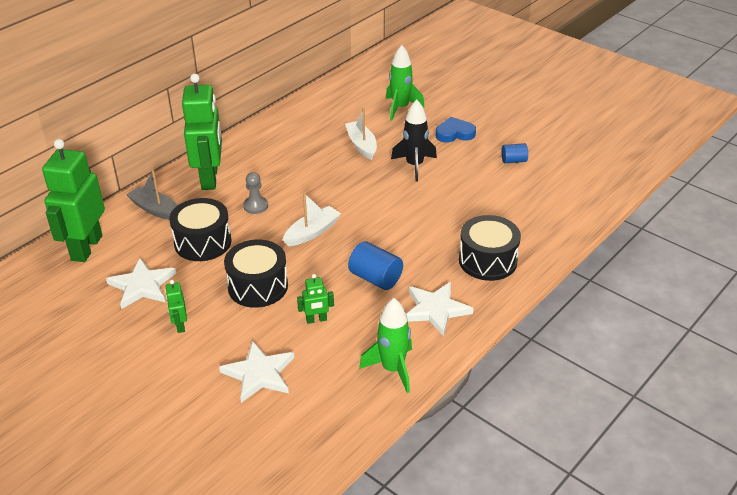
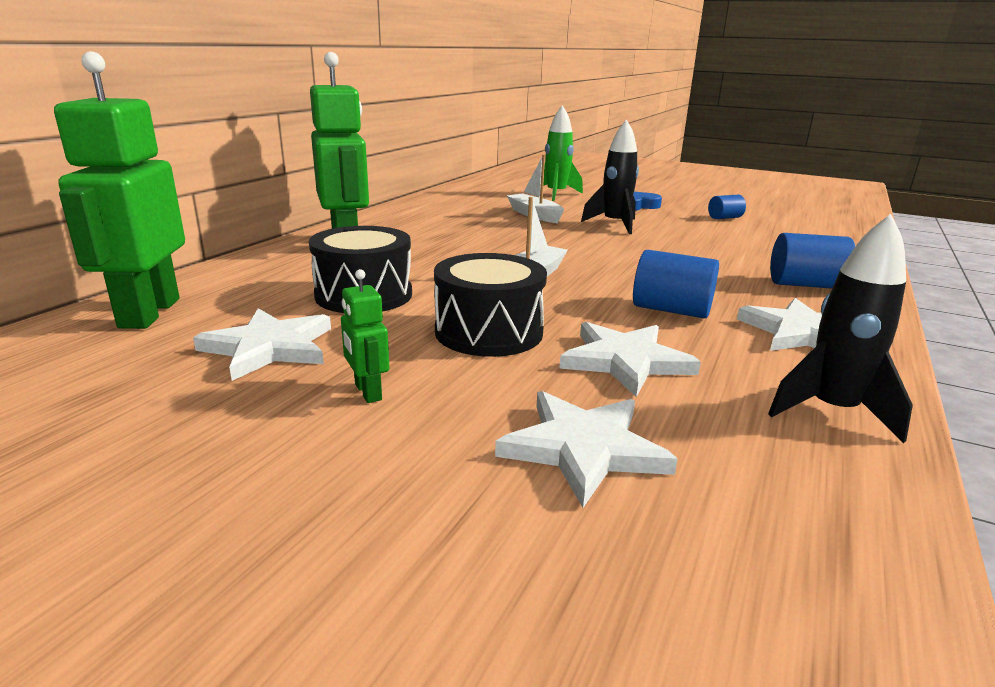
camera: 15 degrees left, 15 degrees down
(156, 210) = (270, 271): grey boat -> none
(255, 206) = (429, 260): grey pawn -> none
(316, 320) = (625, 361): green robot -> white star
(392, 369) = (831, 411): green rocket -> black rocket
(487, 261) = (805, 285): black drum -> blue cylinder

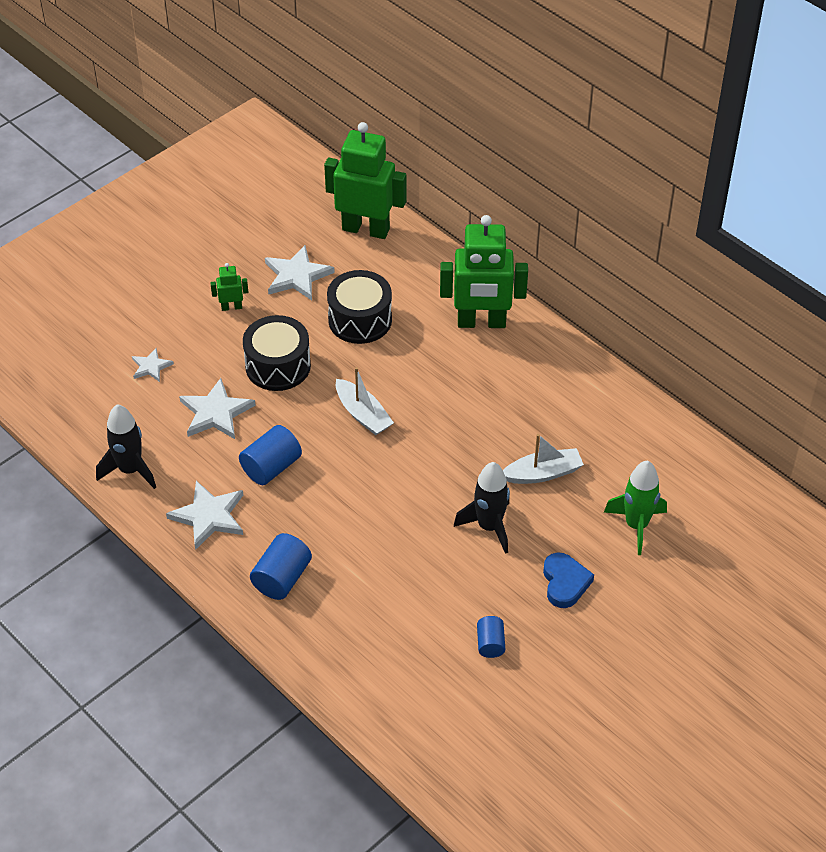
camera: 110 degrees right, 25 degrees up
(583, 448) = (151, 366): white star -> white star, size x0.57

